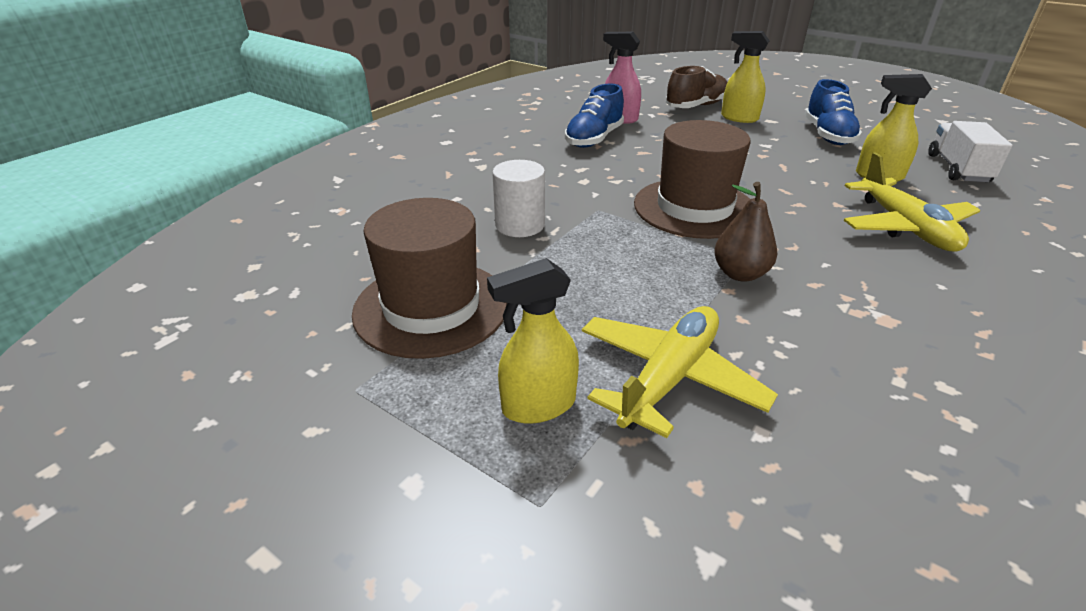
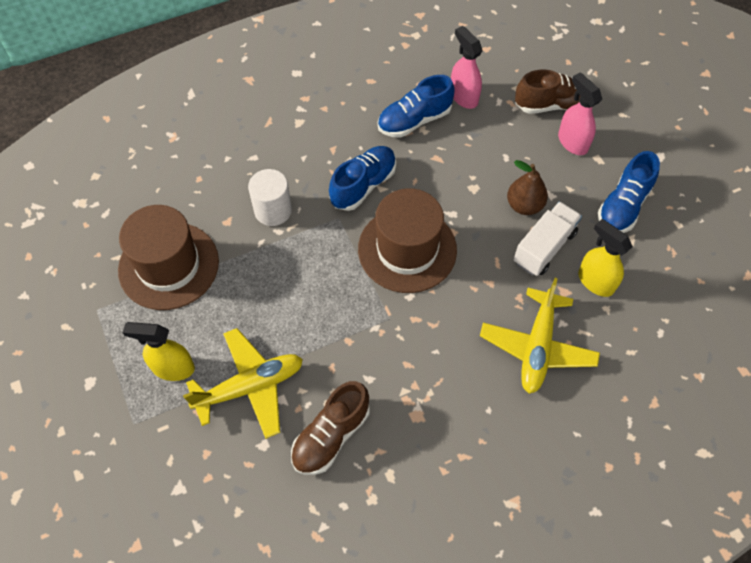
camera: 30 degrees right, 25 degrees up
(596, 183) = (363, 185): none -> blue shoe
(739, 118) = (572, 142): yellow spray bottle -> pink spray bottle
(740, 274) = (369, 331): brown pear -> brown pear (524, 205)
(829, 381) = (331, 436): none -> brown shoe
(957, 169) = (678, 306): white truck -> white truck (544, 247)

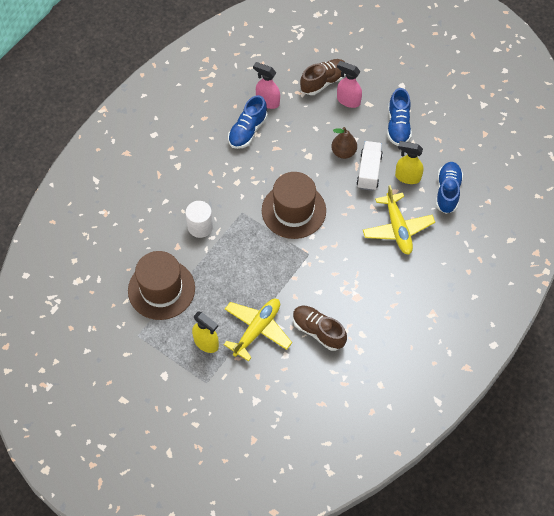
camera: 30 degrees left, 0 degrees up
(173, 368) = (206, 343): yellow spray bottle -> yellow spray bottle turned 120 degrees counterclockwise
(331, 436) = (318, 331): brown shoe -> brown shoe turned 120 degrees clockwise
(363, 185) = (243, 185): blue shoe -> blue shoe (447, 192)

